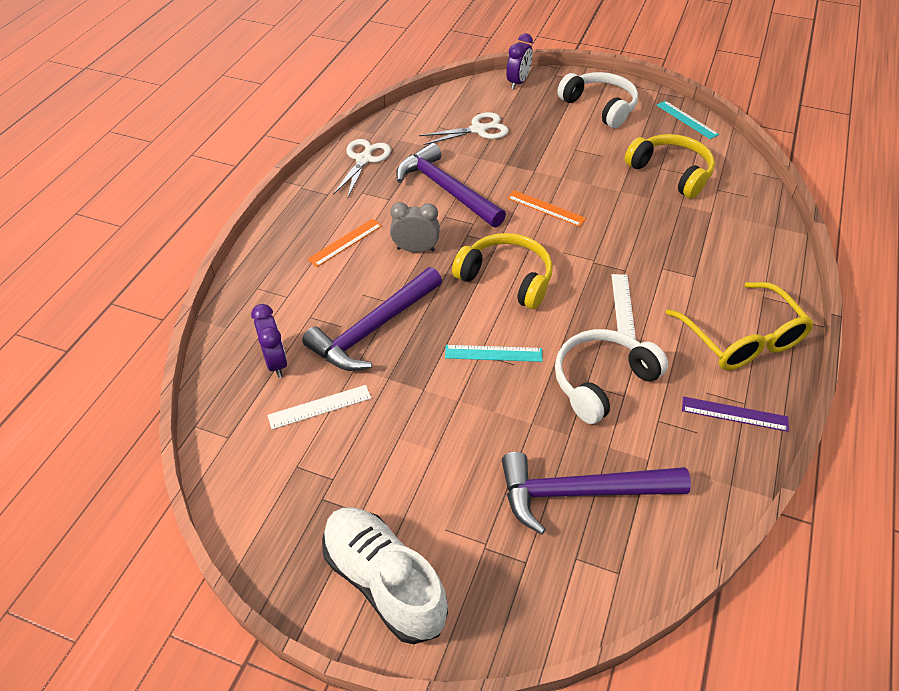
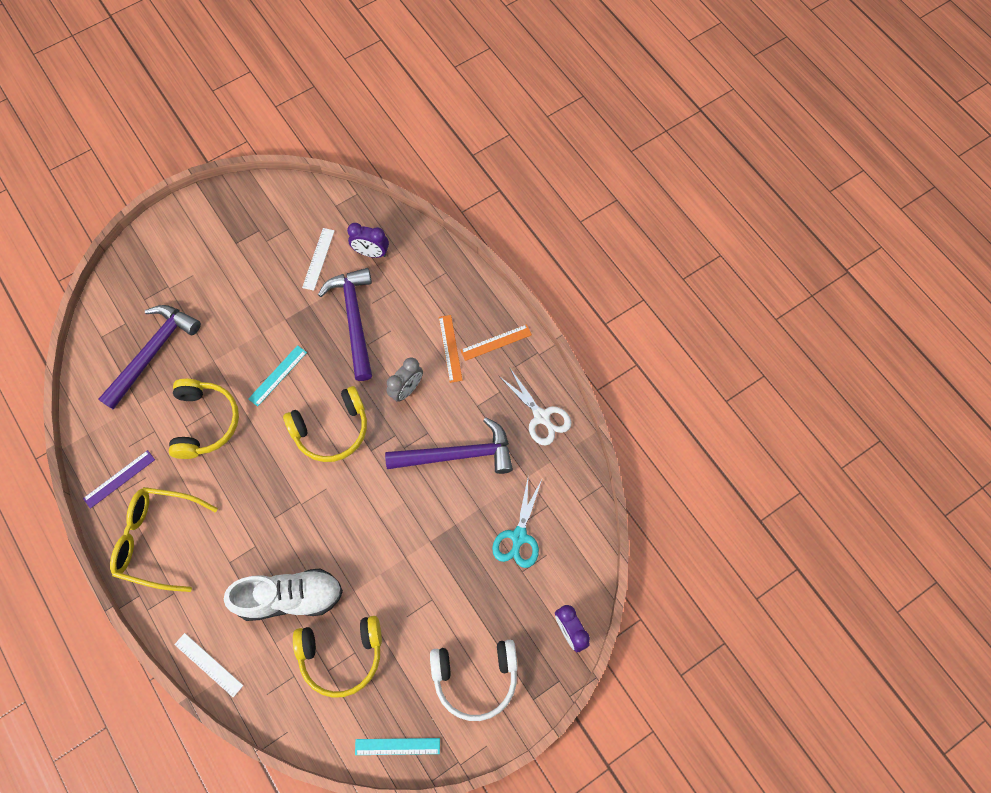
camera: 125 degrees right, 20 degrees up
(384, 582) = (191, 233): white shoe -> white shoe (290, 597)
(478, 130) = (519, 536): white scissors -> turquoise scissors
(546, 208) = (379, 513): orange ruler -> orange ruler (496, 342)
(602, 381) = (205, 422): white headphones -> yellow headphones
(623, 307) = (245, 486): white ruler -> white ruler (208, 664)

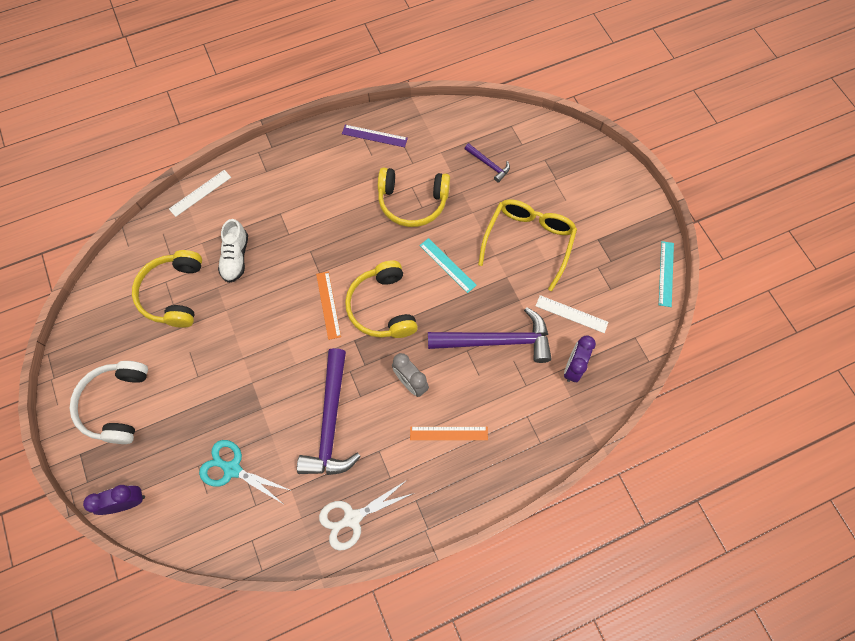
camera: 100 degrees right, 0 degrees up
(119, 479) = (374, 136): purple ruler -> purple ruler turned 45 degrees counterclockwise
(153, 353) = (488, 164): purple hammer -> purple hammer, size x0.47
(158, 540) = (314, 162): yellow glasses -> yellow glasses (528, 242)
(290, 597) = (236, 257): white shoe -> white shoe, size x0.63
(397, 746) = (85, 329): turquoise ruler -> turquoise ruler (666, 273)
(496, 342) = (447, 484): orange ruler -> orange ruler (328, 305)

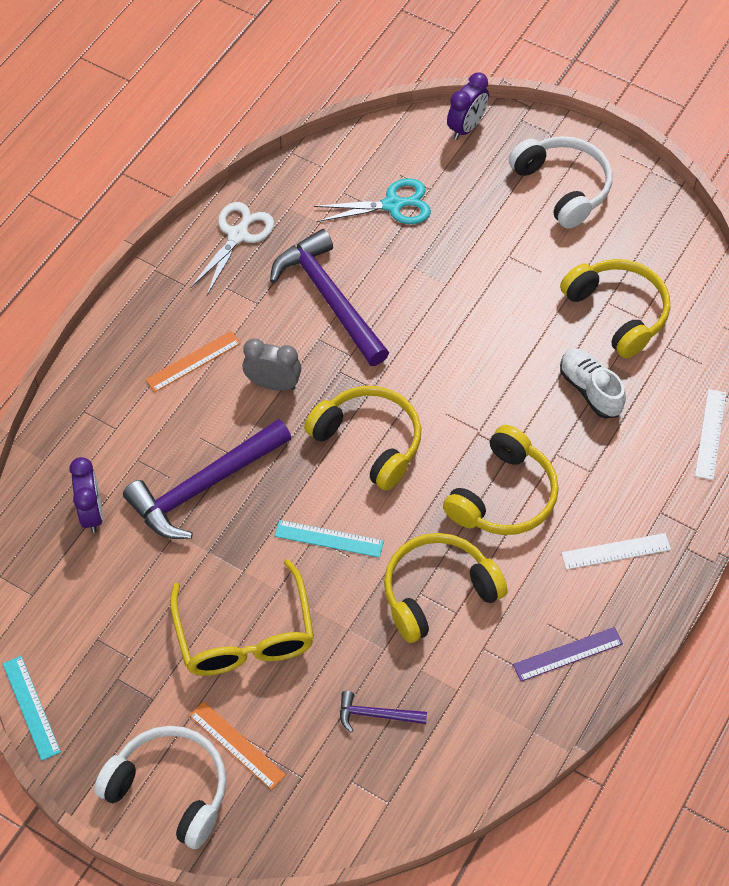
camera: 145 degrees right, 10 degrees down
(328, 305) = (434, 406): orange ruler -> orange ruler (237, 745)
(336, 229) = (504, 496): none -> yellow headphones
(571, 314) = (130, 574): white ruler -> white ruler (616, 551)
(613, 191) = (170, 789): none -> white headphones

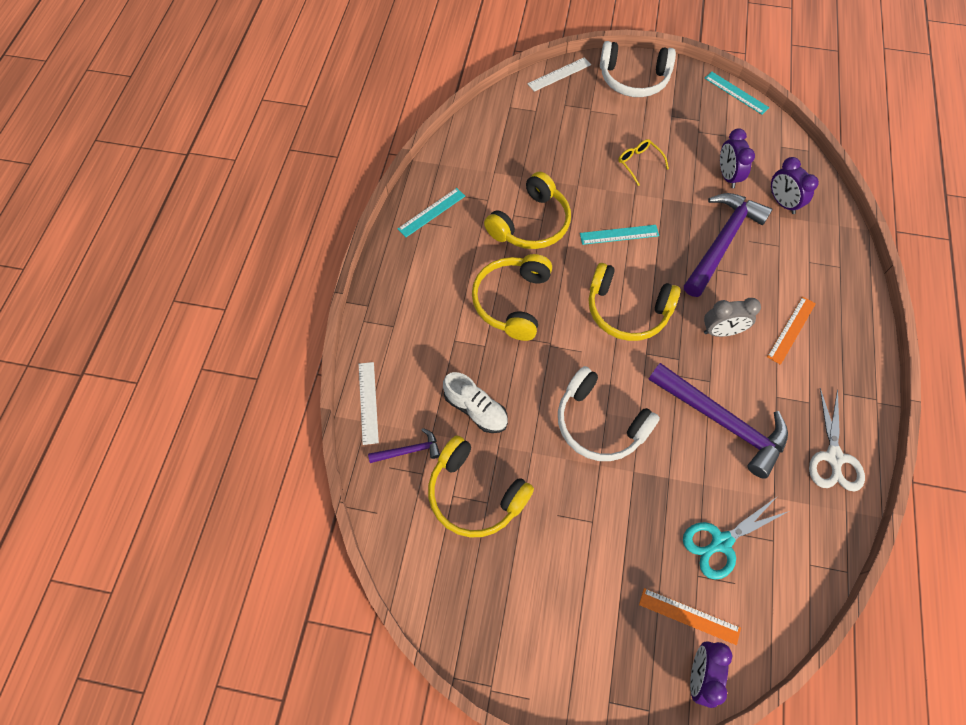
camera: 160 degrees right, 5 degrees up
(136, 574) = (727, 176): none -> purple clock
(237, 745) = (610, 108): orange ruler -> orange ruler (689, 616)
(245, 635) = (639, 163): yellow glasses -> yellow glasses, size x0.48
(376, 714) = (537, 145): purple hammer -> purple hammer (409, 451)
(563, 187) = (572, 627): white headphones -> white headphones (599, 423)
(568, 654) = (431, 212): purple ruler -> turquoise ruler
(616, 551) = (418, 287): white ruler -> white ruler (559, 74)

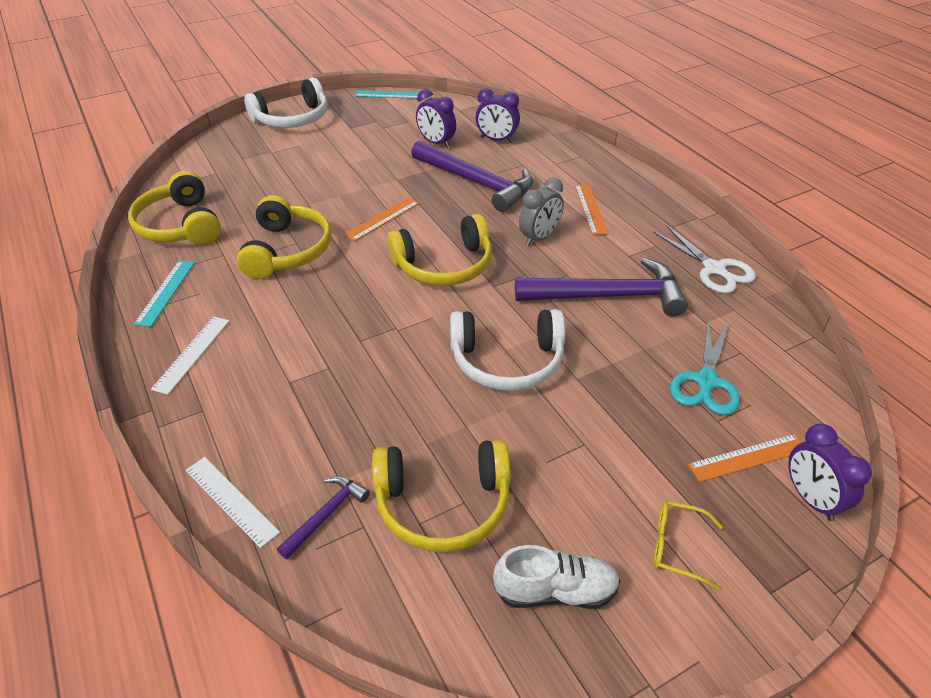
camera: 40 degrees left, 20 degrees down
(475, 409) = (370, 427): white shoe -> white shoe (555, 591)
(512, 301) = (324, 317): yellow headphones -> yellow headphones (180, 225)
(559, 74) = (217, 141): white ruler -> white ruler (192, 354)
(619, 234) = (382, 219): turquoise ruler -> orange ruler
(639, 163) = (352, 166): yellow glasses -> yellow glasses (677, 547)
(722, 242) = (476, 183): purple hammer -> purple hammer turned 135 degrees clockwise

